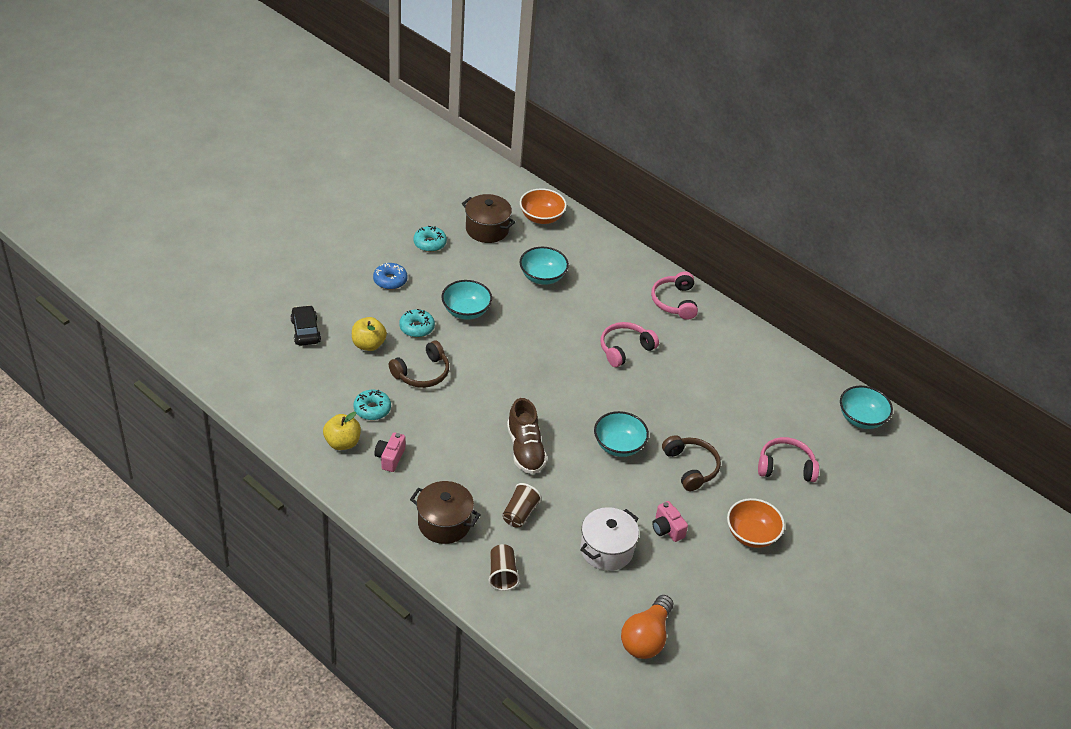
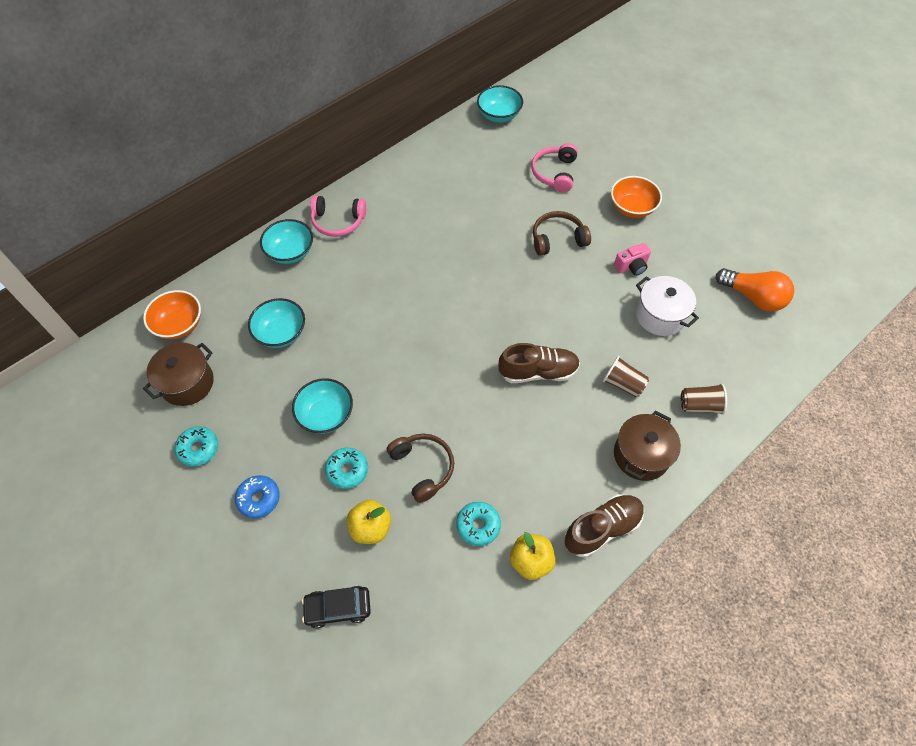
camera: 80 degrees left, 15 degrees up
(371, 491) = (602, 528): none -> brown shoe
(390, 458) = (553, 507): pink camera -> none
(619, 445) = (531, 291): turquoise bowl -> turquoise bowl (290, 252)
(625, 349) = (401, 271): pink headphones -> none

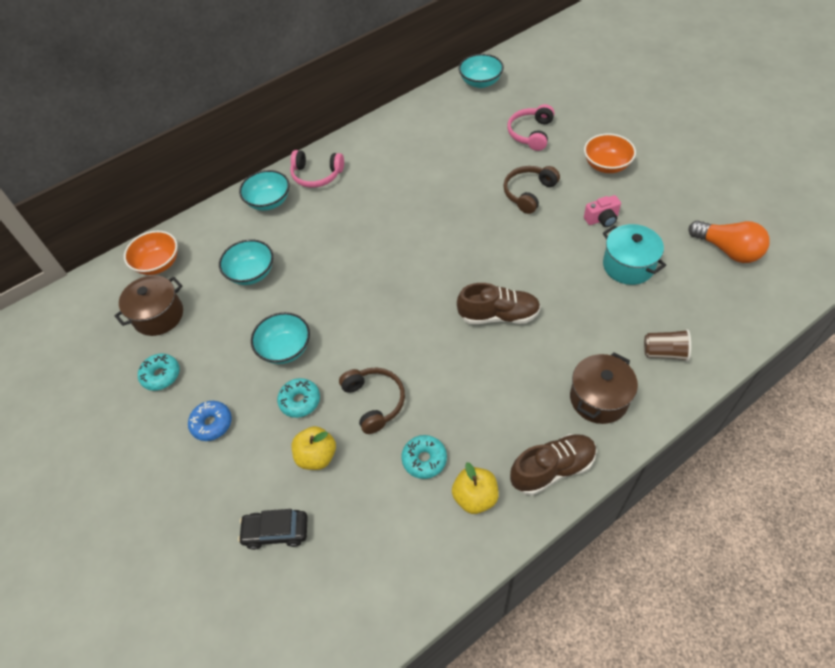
camera: 10 degrees right, 5 degrees down
(557, 239) = (528, 193): brown headphones -> brown headphones turned 45 degrees counterclockwise
(623, 384) = (585, 329): brown cup -> none
(660, 315) = (628, 265): white pot -> turquoise pot

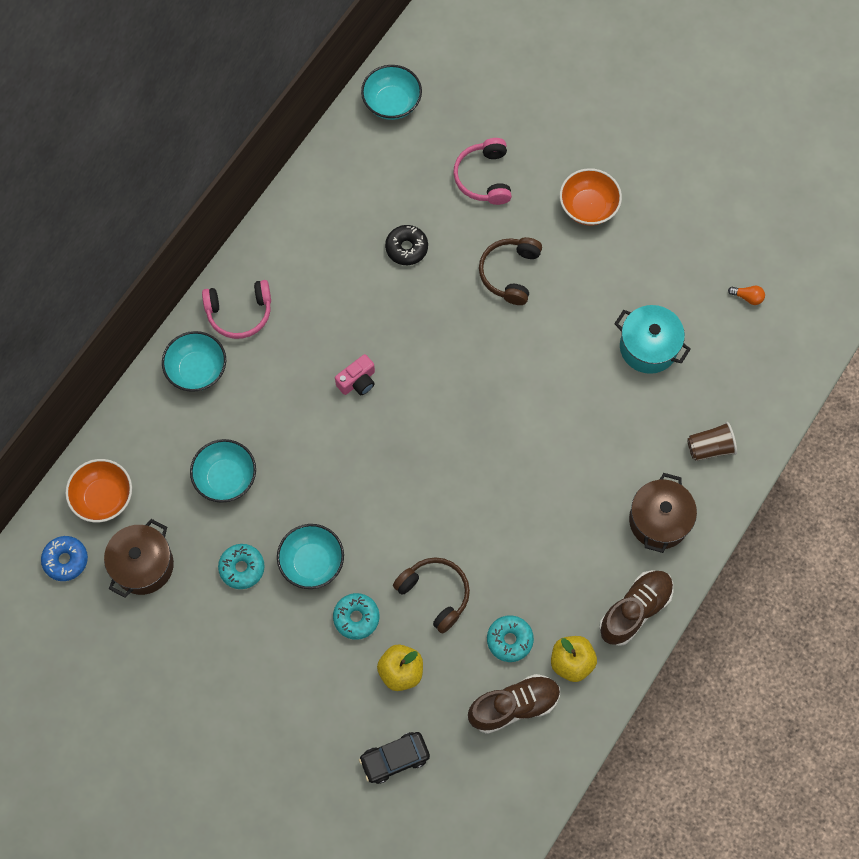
camera: 25 degrees left, 15 degrees up
(161, 375) = (187, 636): turquoise donut -> turquoise donut (242, 568)
(212, 424) = (274, 672): blue donut -> blue donut (66, 560)
(455, 162) = (406, 248): none -> black donut
(498, 315) = (528, 452): brown shoe -> brown shoe (514, 706)
(602, 219) = (604, 290): pink camera -> pink camera (357, 381)
(727, 250) = (747, 297): orange light bulb -> orange light bulb, size x0.43

